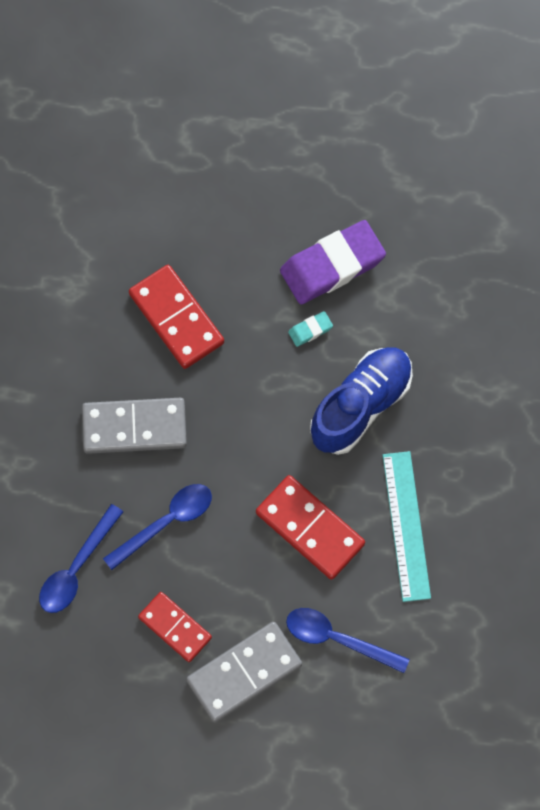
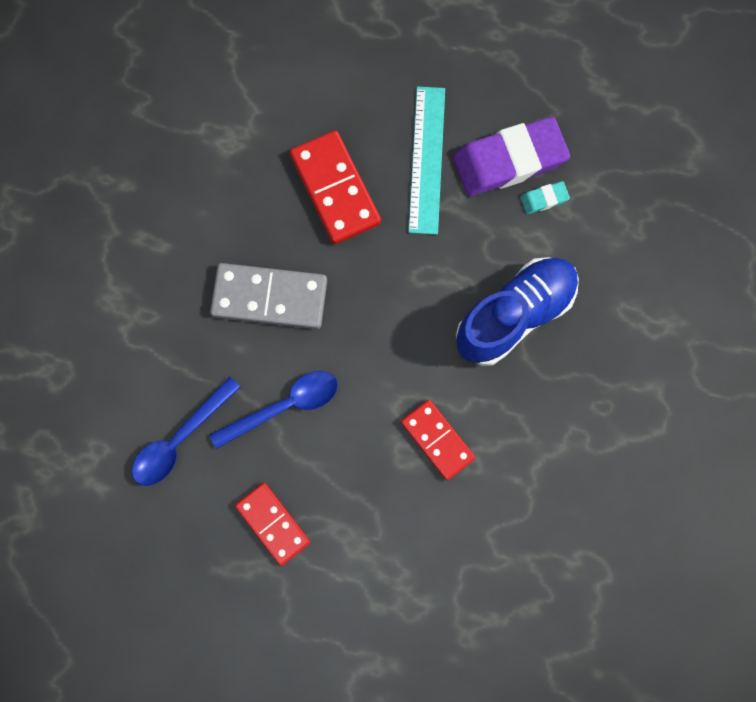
camera: 10 degrees right, 5 degrees up
(244, 672) = (338, 587): grey domino -> none
(309, 528) = (437, 440): red domino -> red domino, size x0.66
(310, 330) = (474, 225): turquoise eraser -> turquoise eraser (544, 199)
(337, 639) = (446, 568): blue spoon -> none
(406, 525) = (542, 455): turquoise ruler -> turquoise ruler (426, 159)

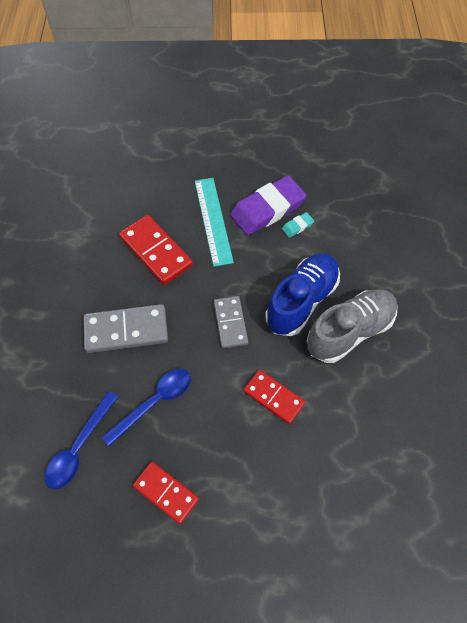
camera: 15 degrees left, 15 degrees down
(409, 323) = (230, 323): none -> grey domino
(565, 377) = (350, 332): none -> grey shoe

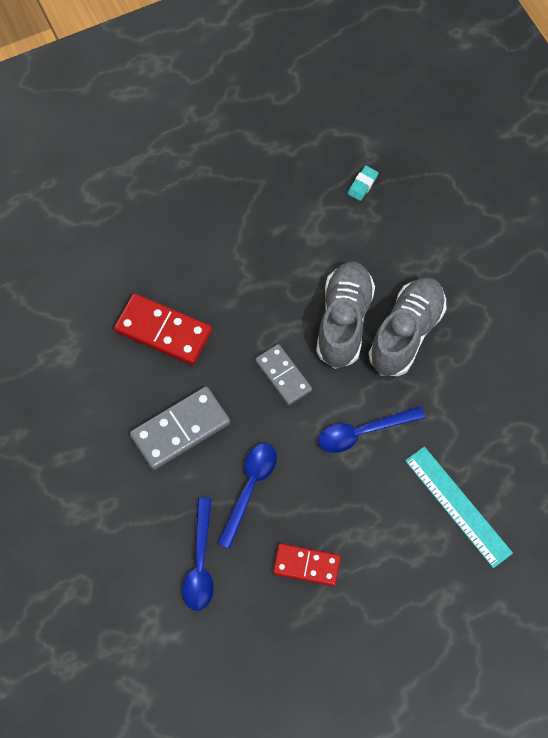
camera: 25 degrees left, 5 degrees up
(213, 220) = (206, 269): turquoise ruler -> turquoise ruler (457, 506)
(267, 209) = (258, 232): purple eraser -> none
(273, 397) = (363, 432): red domino -> blue spoon
(297, 226) = (300, 239): turquoise eraser -> turquoise eraser (362, 185)
(301, 301) = (344, 321): blue shoe -> grey shoe

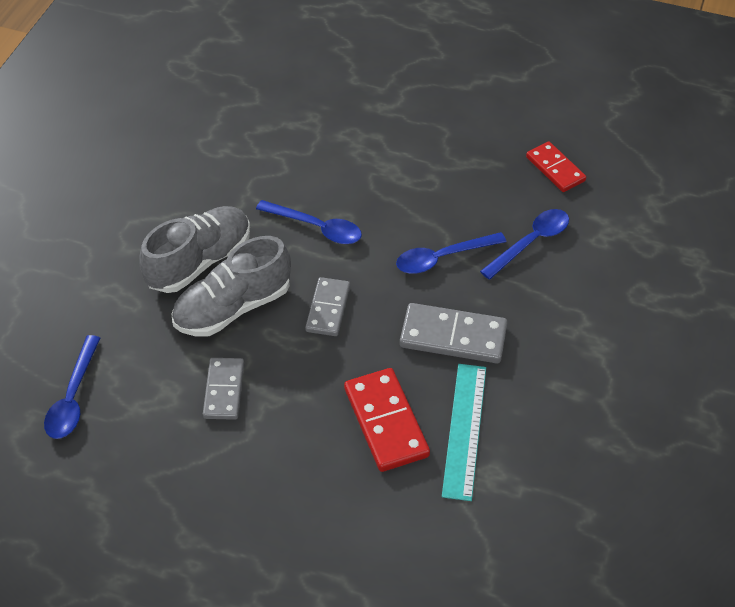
camera: 135 degrees left, 15 degrees down
(282, 265) = (224, 390): none -> grey domino
(306, 565) = (454, 186): red domino -> red domino (555, 169)
(362, 185) = (73, 397): turquoise eraser -> blue spoon
(406, 333) = (199, 261): grey shoe -> grey shoe turned 150 degrees clockwise
(457, 506) = (310, 141): turquoise ruler -> turquoise ruler (465, 430)

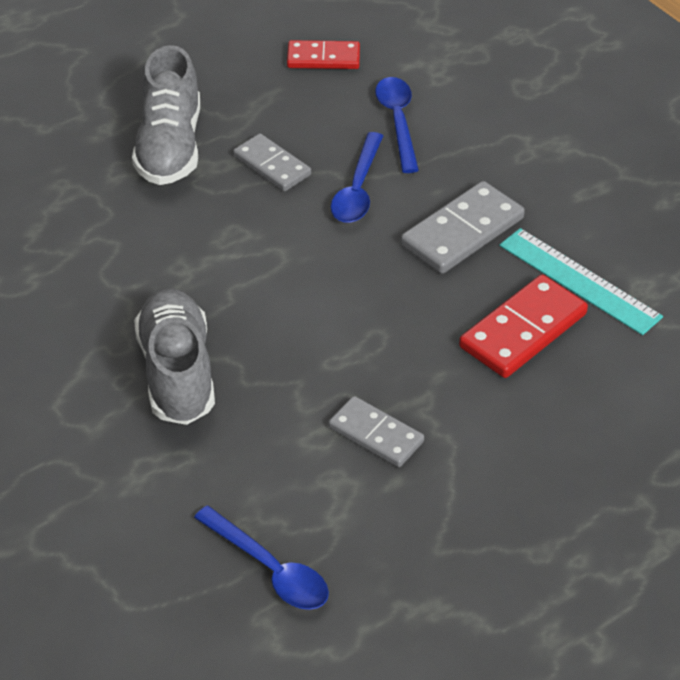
camera: 55 degrees left, 5 degrees down
(233, 307) = (270, 375): grey shoe -> grey shoe (170, 147)
(316, 227) = (224, 259): blue spoon -> none
(328, 309) = (343, 303): grey domino -> grey domino (272, 165)
(385, 422) = (523, 331): red domino -> red domino turned 60 degrees counterclockwise

